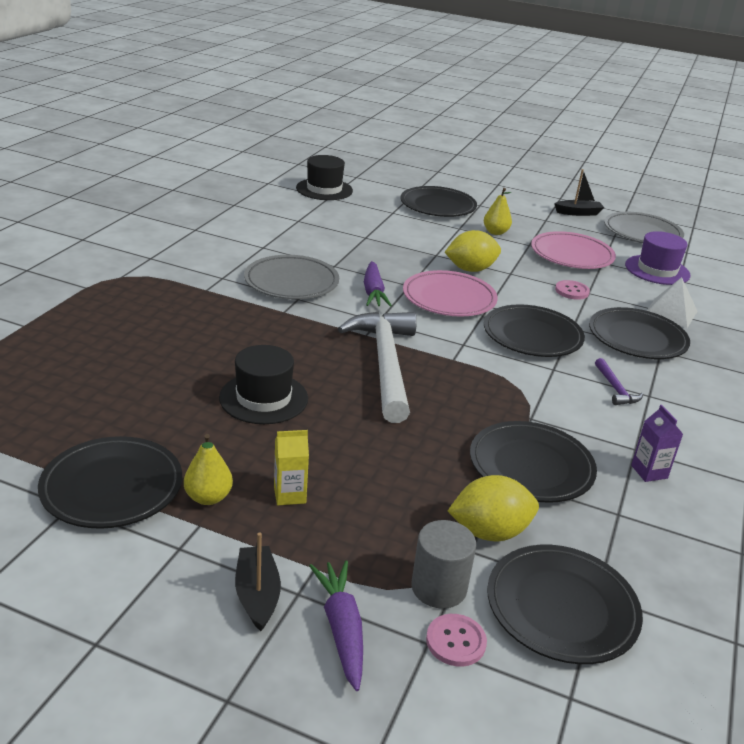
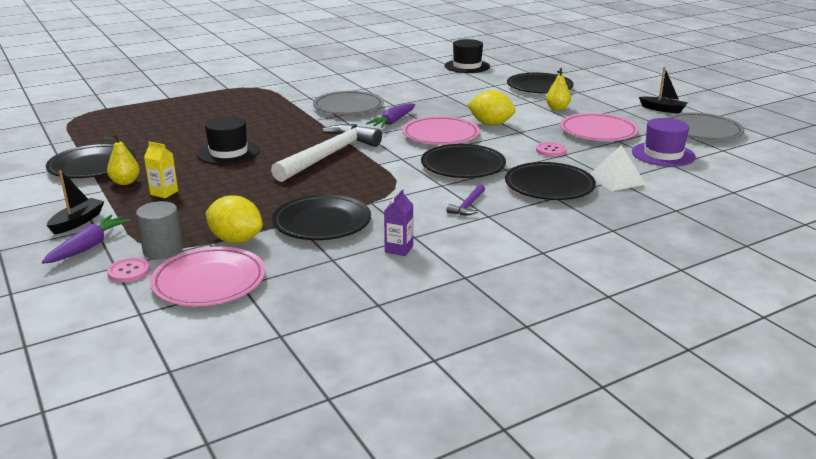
camera: 40 degrees right, 5 degrees down
(561, 608) = (209, 282): black plate -> pink plate

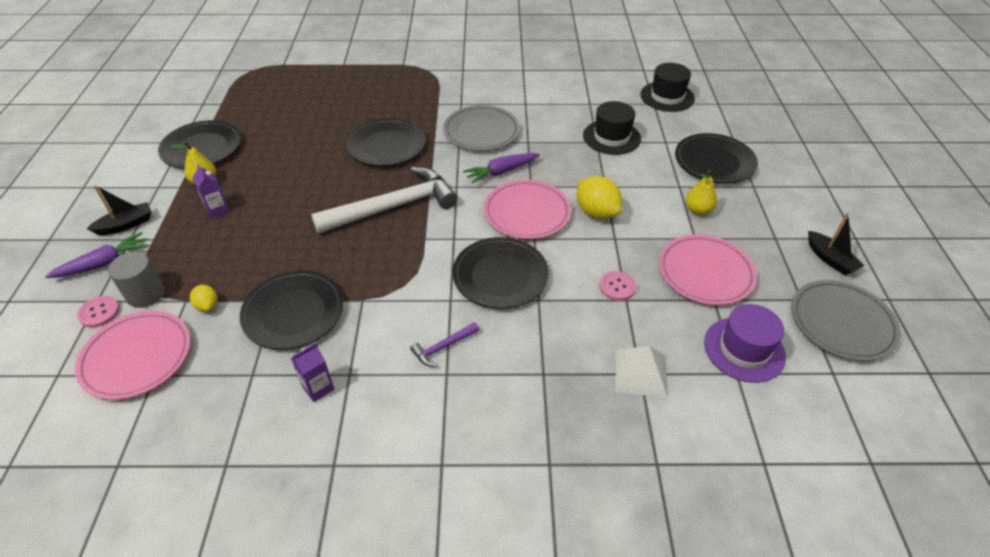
camera: 30 degrees right, 20 degrees up
(164, 193) = (217, 209): yellow carton -> purple carton
(228, 153) = (316, 168): black hat -> black hat (611, 137)
(236, 240) = (207, 306): yellow lemon -> yellow lemon, size x0.54
(549, 186) = (555, 351): black plate -> black plate (386, 146)

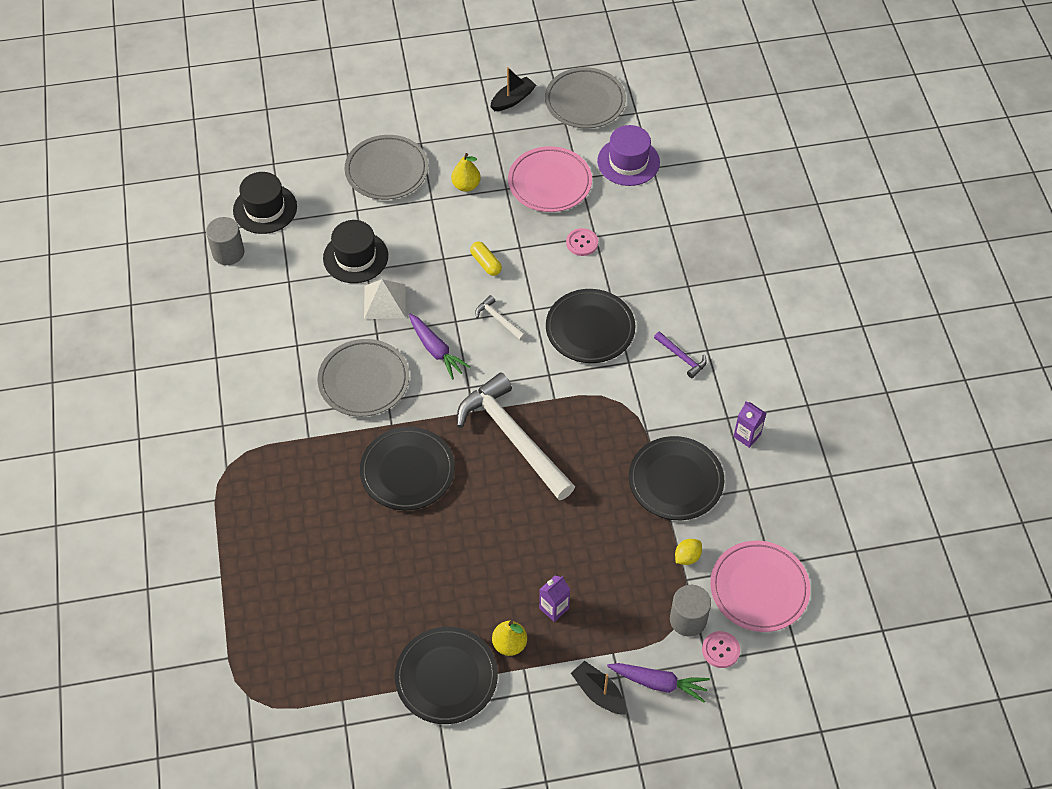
camera: 100 degrees left, 10 degrees up
(104, 263) = (659, 683): purple carrot -> purple carrot turned 150 degrees clockwise
(527, 213) = (498, 319): pink plate -> white hammer
(596, 212) = (486, 263): yellow lemon -> yellow capsule
(621, 78) = (228, 253): none -> grey cylinder
(641, 373) = (669, 224): white pyramid -> white pyramid (384, 301)
(714, 162) = (387, 171): black plate -> grey plate

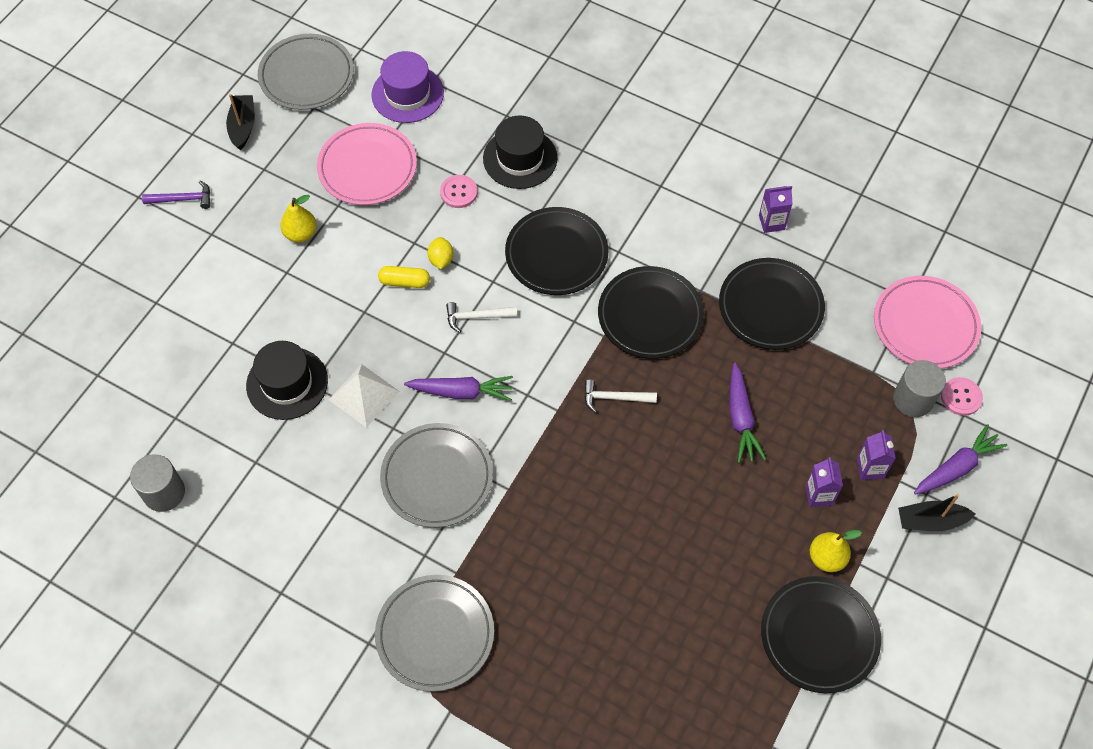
camera: 50 degrees left, 5 degrees up
(265, 209) = (145, 421): black hat -> black hat (520, 158)
(387, 171) = (213, 285): grey plate -> grey plate (435, 634)
(407, 471) = (572, 512): black plate -> black plate (650, 315)
(513, 437) = (614, 398): white hammer -> white hammer, size x0.42
(568, 522) = (741, 419): none -> purple carrot
(605, 627) = (870, 468): none -> purple carton
(682, 357) = (651, 209): purple hammer -> purple hammer (183, 199)
(687, 557) = (852, 354): yellow lemon -> yellow lemon (441, 259)

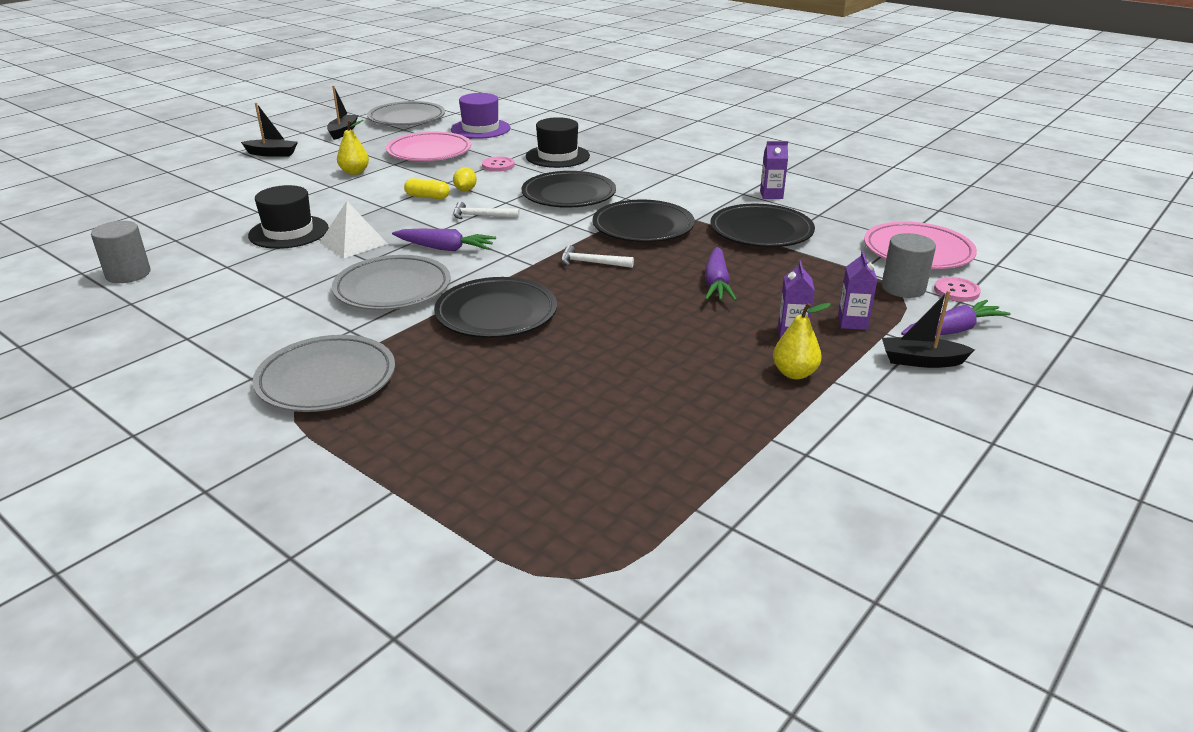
camera: 10 degrees right, 30 degrees down
(183, 199) = (272, 154): purple hammer -> black boat
(819, 636) = (776, 427): black plate -> black plate (496, 313)

